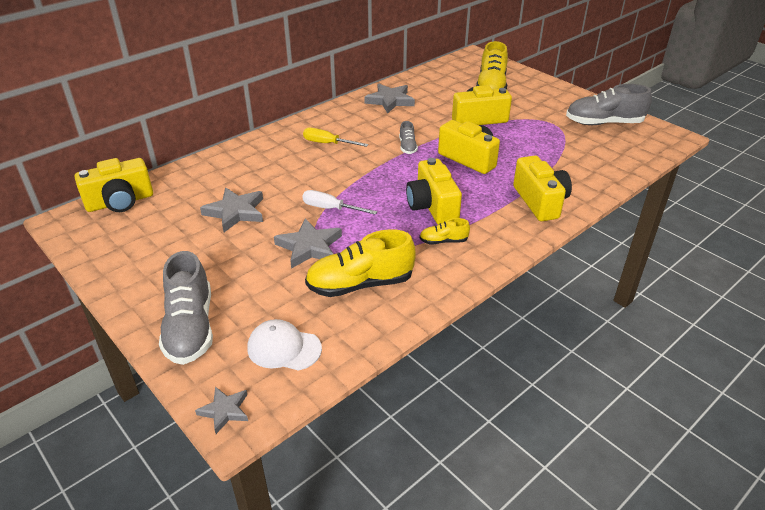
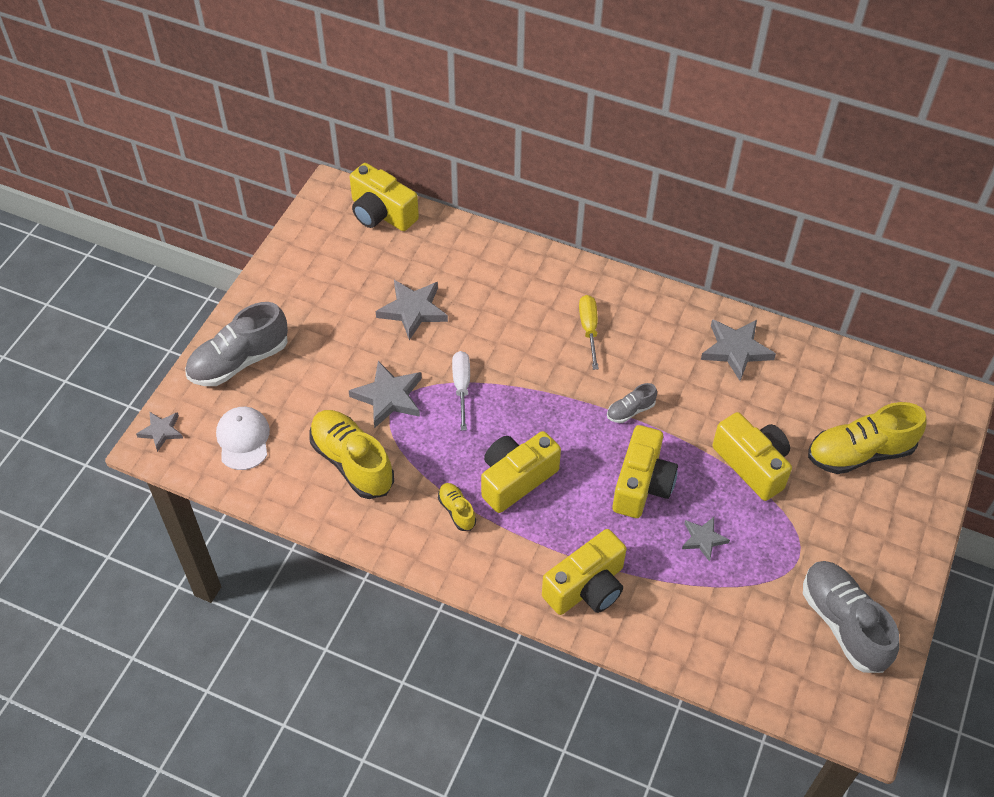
camera: 65 degrees right, 15 degrees up
(524, 149) = (703, 539): none -> grey star

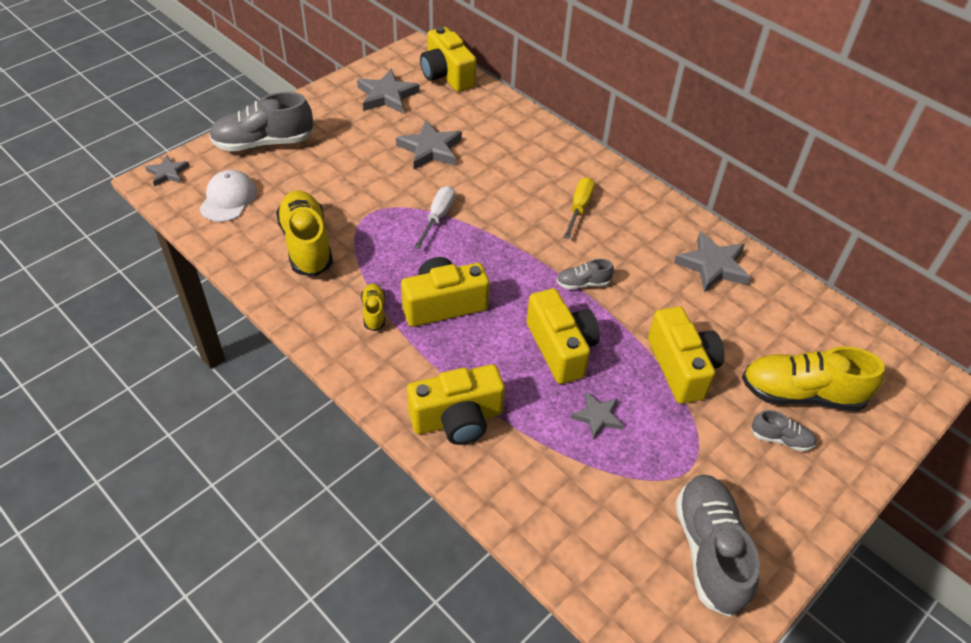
camera: 20 degrees right, 5 degrees down
(388, 397) = (369, 205): grey star -> grey star (387, 96)
(642, 485) = (560, 348): yellow camera -> yellow camera turned 60 degrees counterclockwise
(859, 502) = (781, 439): none -> grey shoe

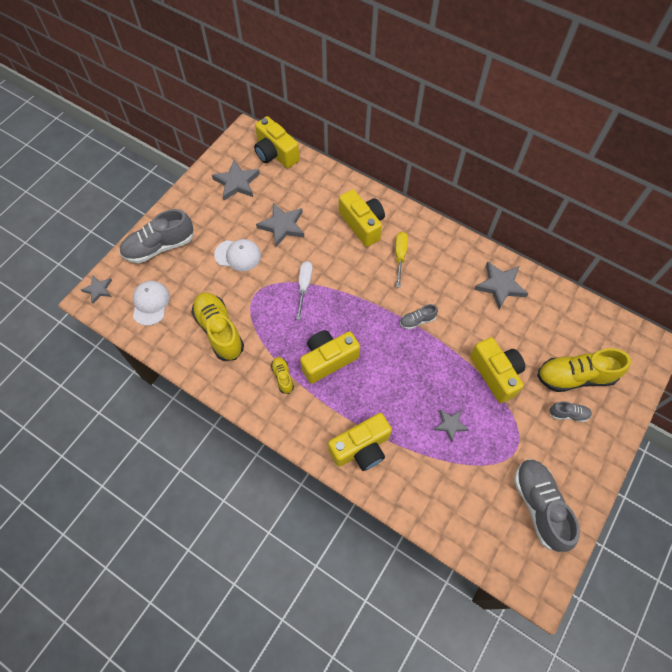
camera: 10 degrees left, 15 degrees up
(361, 169) = (238, 255): none -> white cap
(560, 348) = (414, 377): yellow camera -> yellow camera (362, 224)

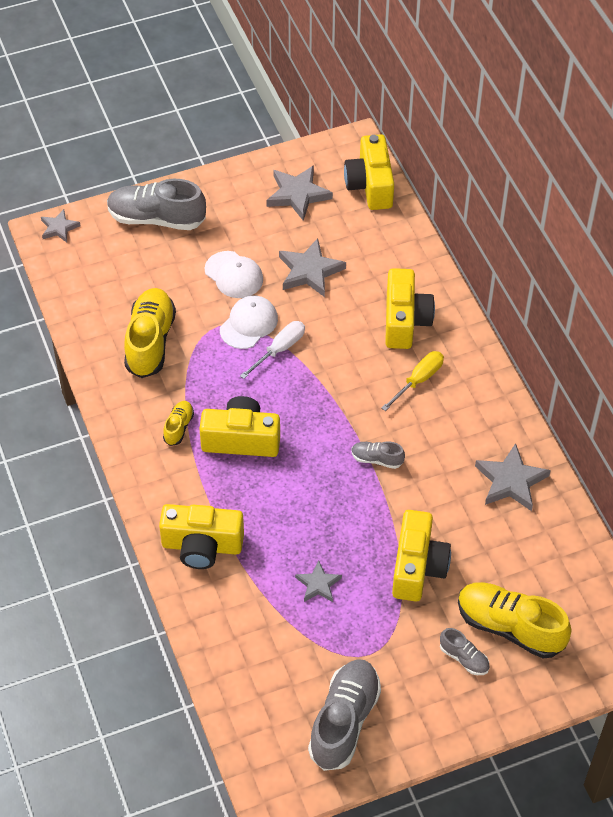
camera: 35 degrees right, 10 degrees down
(150, 303) = (101, 272): white cap -> white cap (248, 324)

